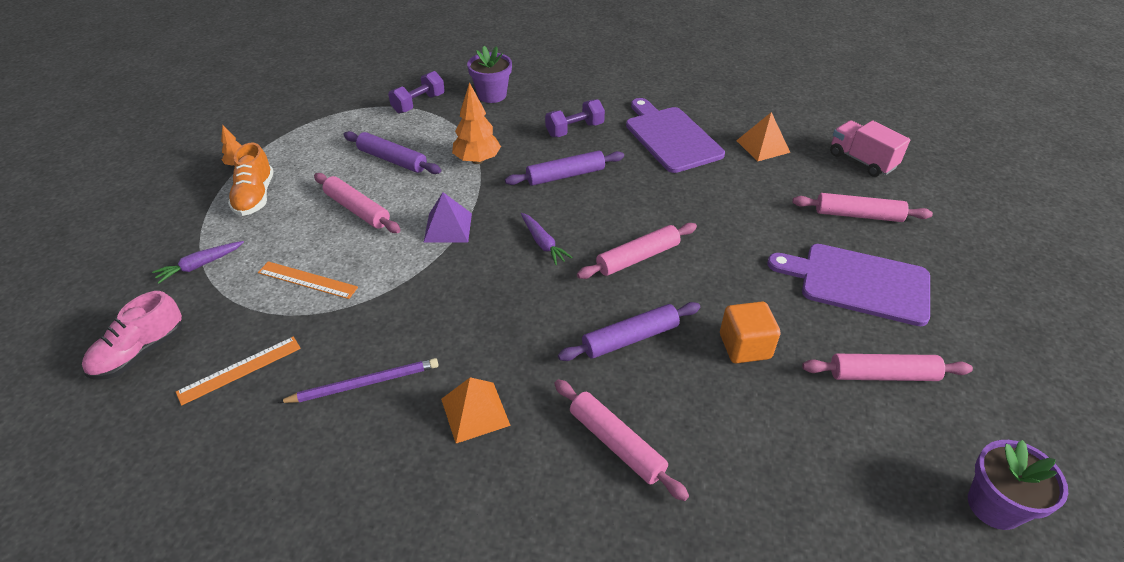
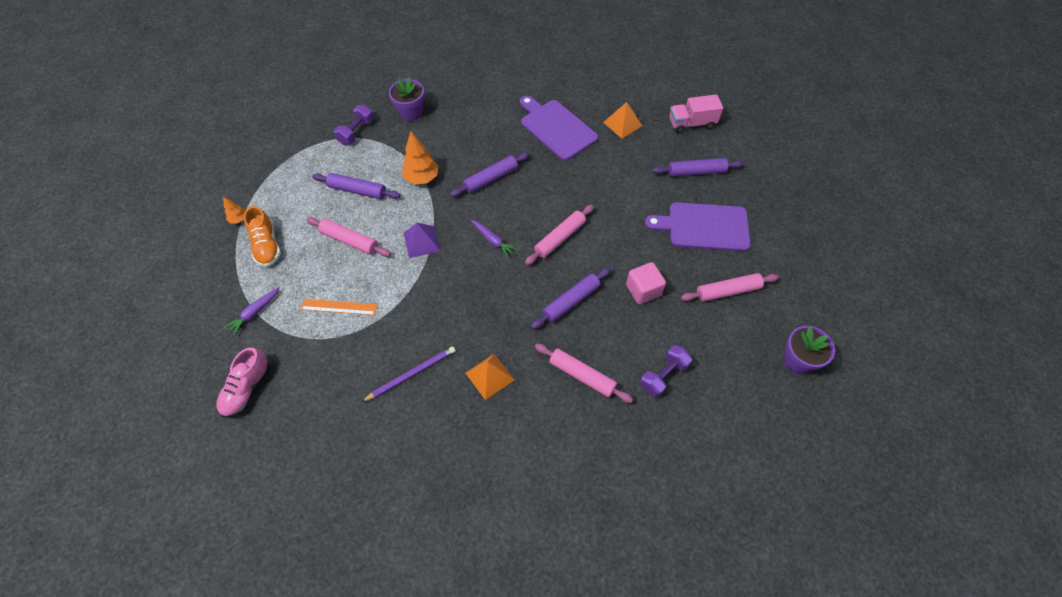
camera: 15 degrees left, 15 degrees up
(240, 369) = (323, 385): orange ruler -> none
(574, 130) = (484, 135): purple dumbbell -> purple dumbbell (663, 375)
(745, 346) = (643, 290): orange cube -> pink cube
(858, 215) = (696, 172): pink rolling pin -> purple rolling pin
(861, 161) = (691, 124): pink truck -> pink truck turned 45 degrees counterclockwise

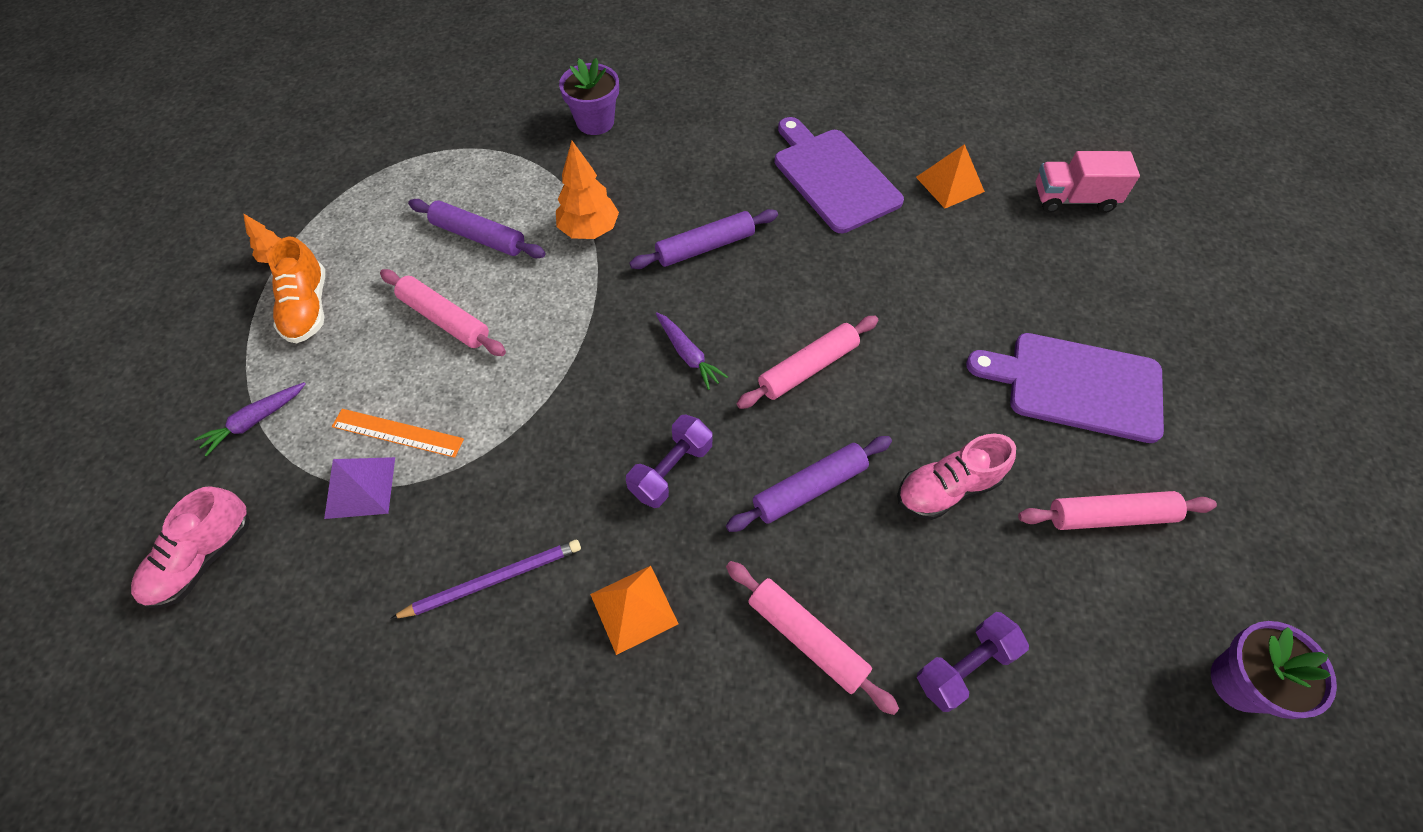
camera: 10 degrees right, 0 degrees up
(356, 132) = (500, 142): purple dumbbell -> purple dumbbell (671, 470)
(421, 241) = (565, 338): purple pyramid -> purple pyramid (360, 487)
(643, 290) = (947, 488): pink cube -> pink shoe
(696, 172) = (1072, 284): purple rolling pin -> none

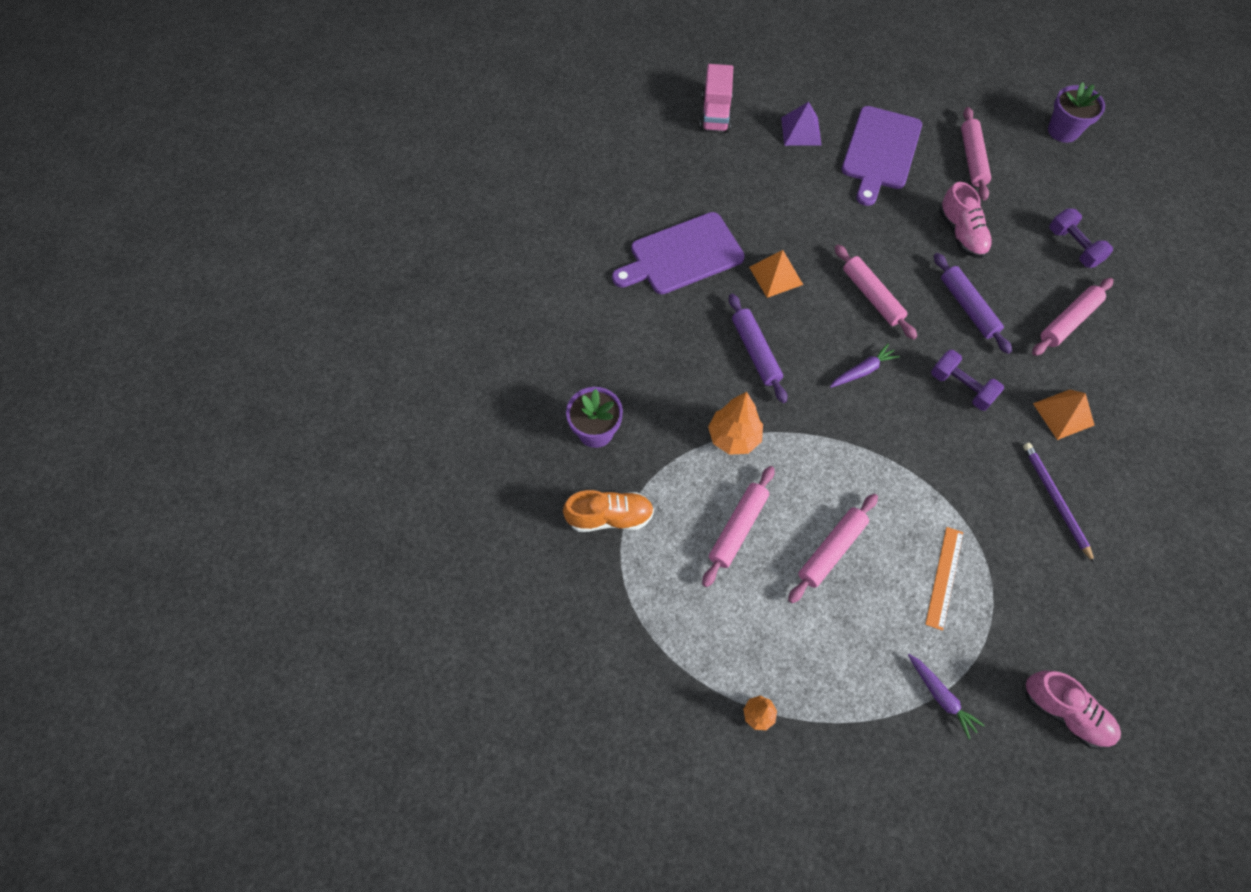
camera: 85 degrees left, 5 degrees up
(308, 308) = (820, 672): orange shoe -> orange shoe (610, 517)
(360, 487) = (993, 600): purple pyramid -> purple pyramid (801, 131)
(478, 236) = (738, 528): purple rolling pin -> pink rolling pin
(950, 184) = (695, 182): orange pyramid -> orange pyramid (776, 275)

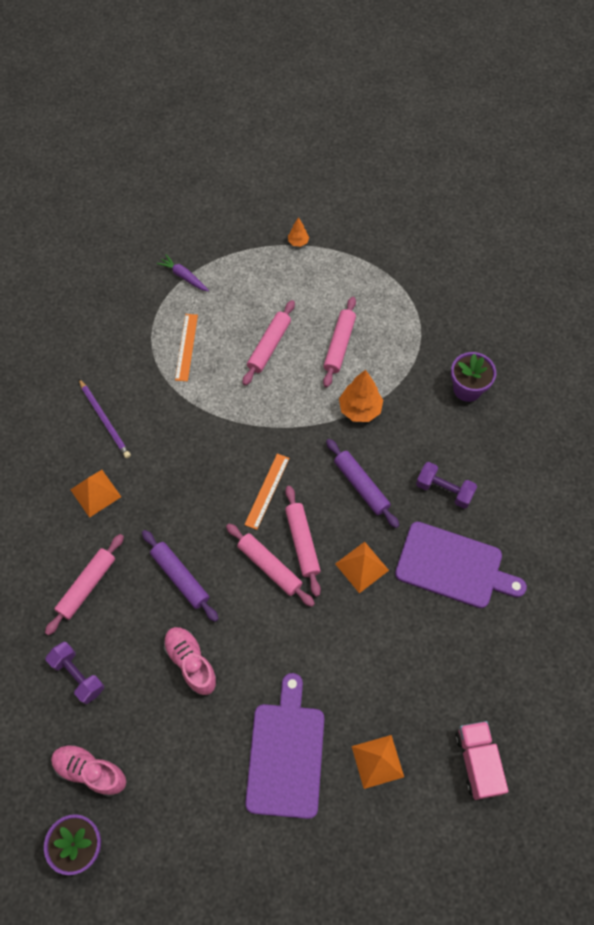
camera: 165 degrees right, 0 degrees up
(610, 517) = (433, 331): orange shoe -> none
(682, 255) = (453, 566): purple cutting board -> purple cutting board turned 60 degrees clockwise
(801, 131) = (377, 761): purple pyramid -> orange pyramid
(862, 371) = (267, 491): purple carrot -> orange ruler
(961, 387) = (182, 496): purple dumbbell -> purple dumbbell (444, 490)
(972, 159) = (184, 771): pink rolling pin -> pink rolling pin (302, 542)
(1065, 712) = (103, 286): pink shoe -> pink shoe (90, 771)

